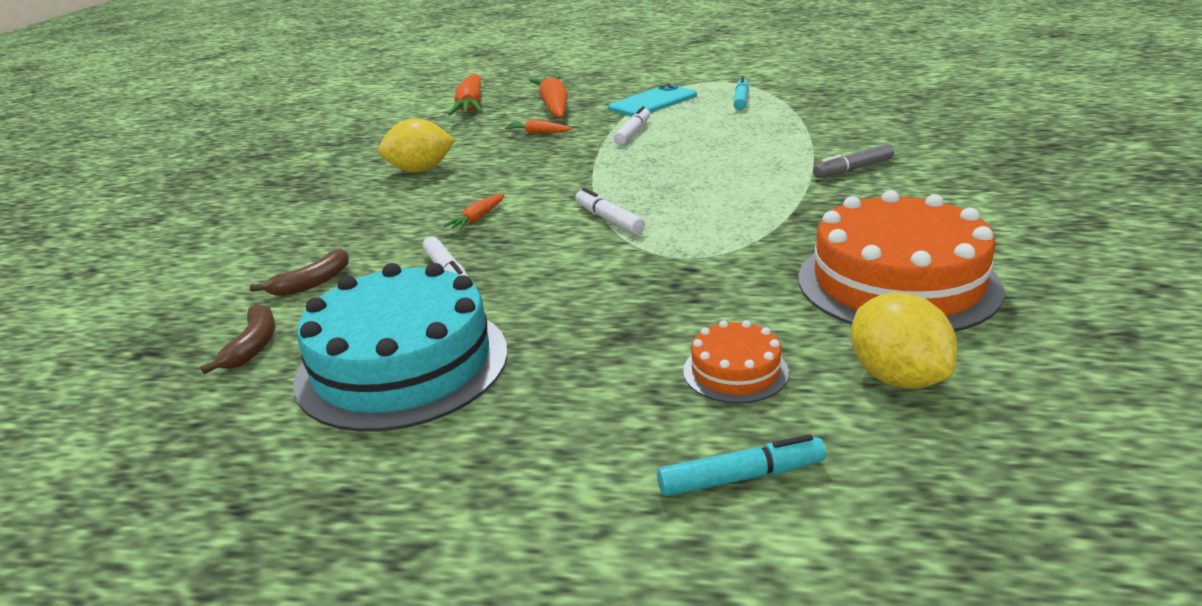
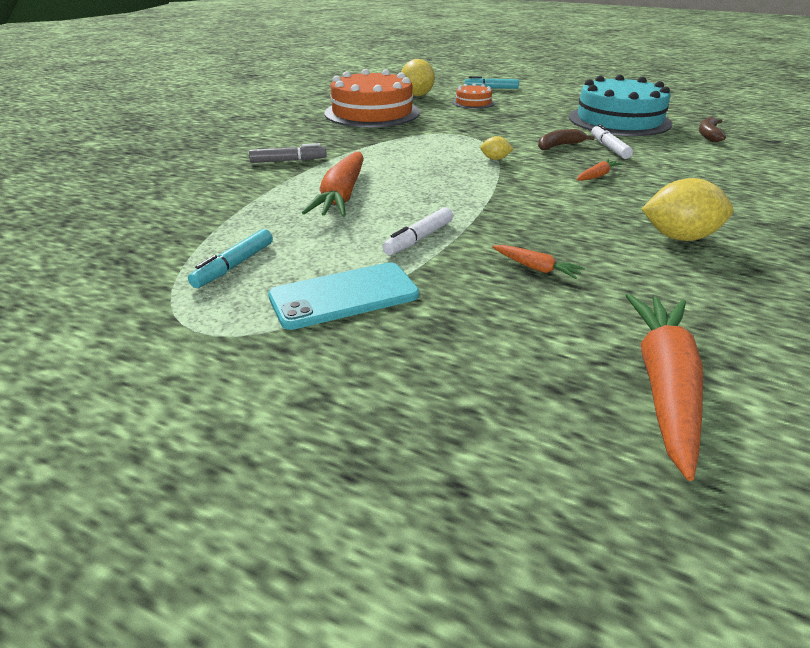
camera: 165 degrees left, 5 degrees up
(312, 283) = (703, 156): brown banana -> brown banana (559, 146)
(554, 107) = (500, 330): orange carrot -> orange carrot (342, 196)
(609, 219) = (495, 159): white marker -> yellow lemon

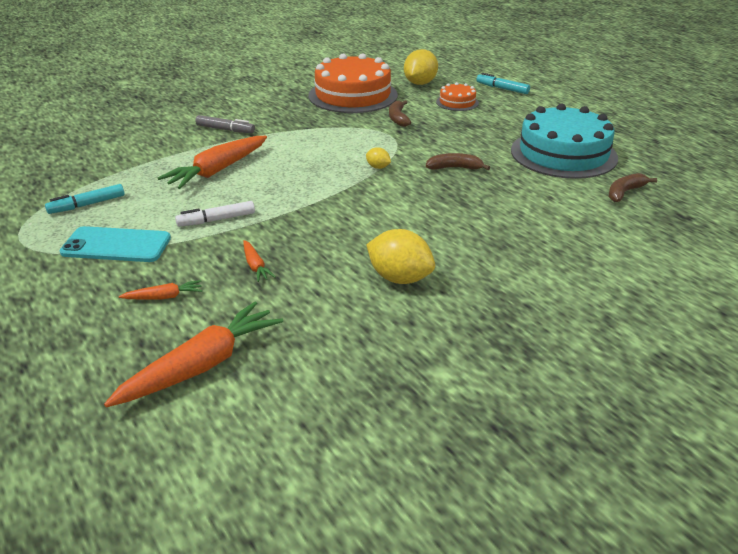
camera: 30 degrees right, 0 degrees up
(444, 121) = (398, 118): none -> brown banana
(597, 176) = (434, 206): orange carrot -> orange carrot (164, 297)
(609, 148) = (496, 181): white marker -> none

